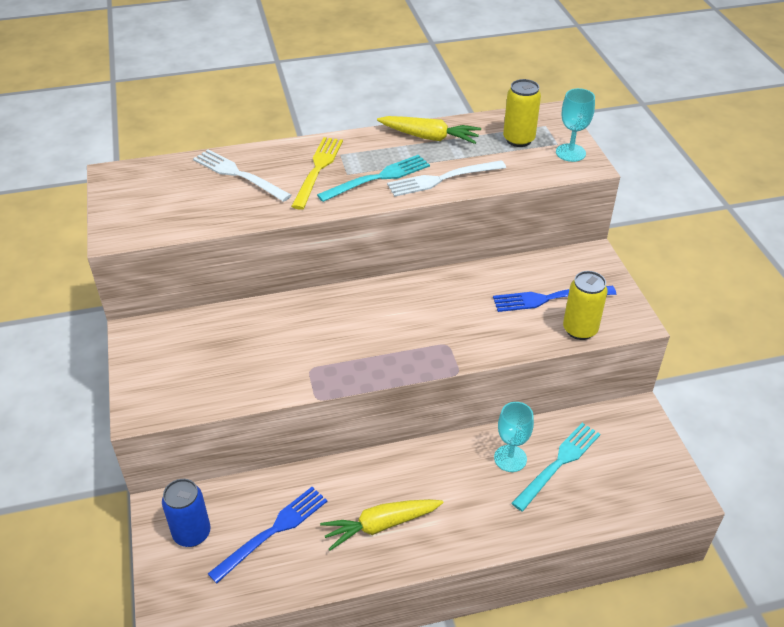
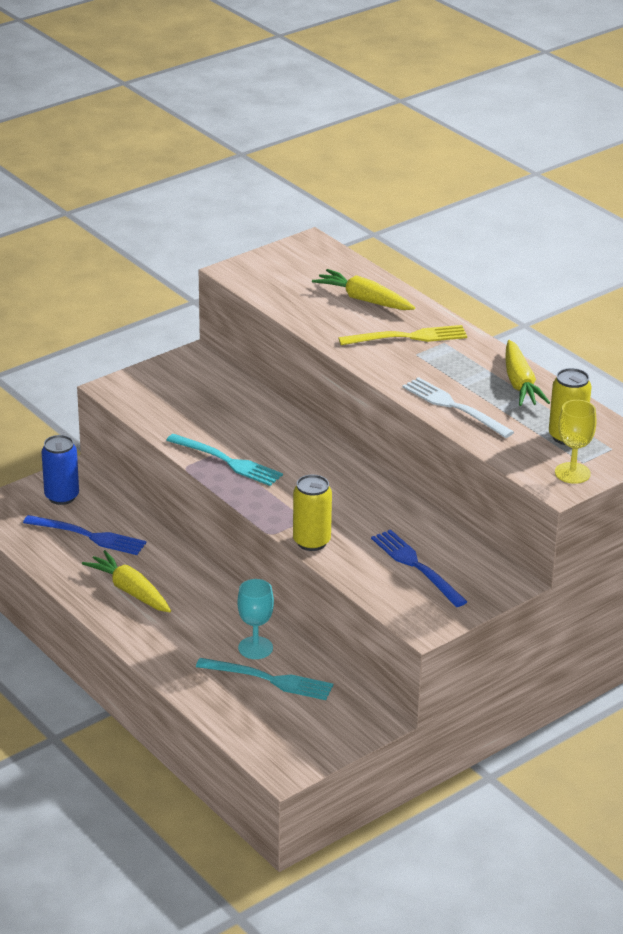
camera: 65 degrees right, 10 degrees down
(238, 174) = (364, 300): white fork -> yellow carrot
(379, 178) = (424, 372): turquoise fork -> turquoise fork (228, 461)
(570, 153) = (572, 473): turquoise goblet -> yellow goblet
(580, 330) = (384, 594): yellow can -> yellow can (311, 542)

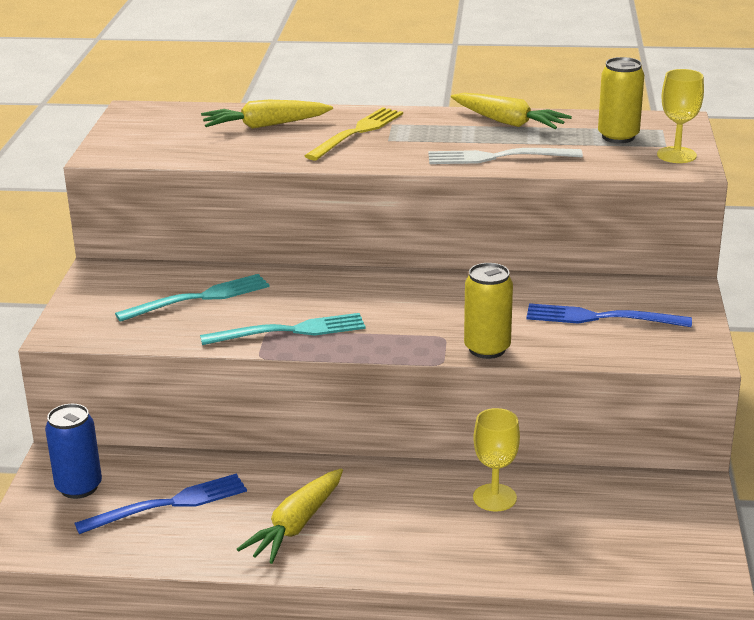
camera: 45 degrees left, 5 degrees down
(130, 591) = (296, 525): yellow carrot -> yellow carrot turned 60 degrees counterclockwise
(255, 648) = (494, 497): turquoise goblet -> yellow goblet
(270, 680) = (556, 514): turquoise fork -> turquoise fork (200, 298)

